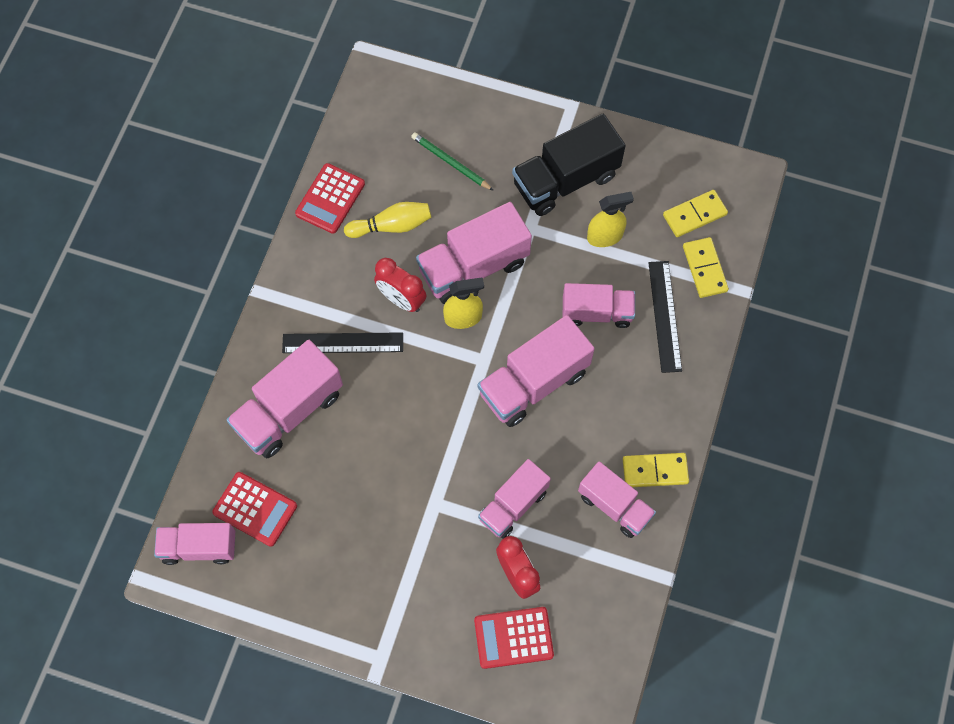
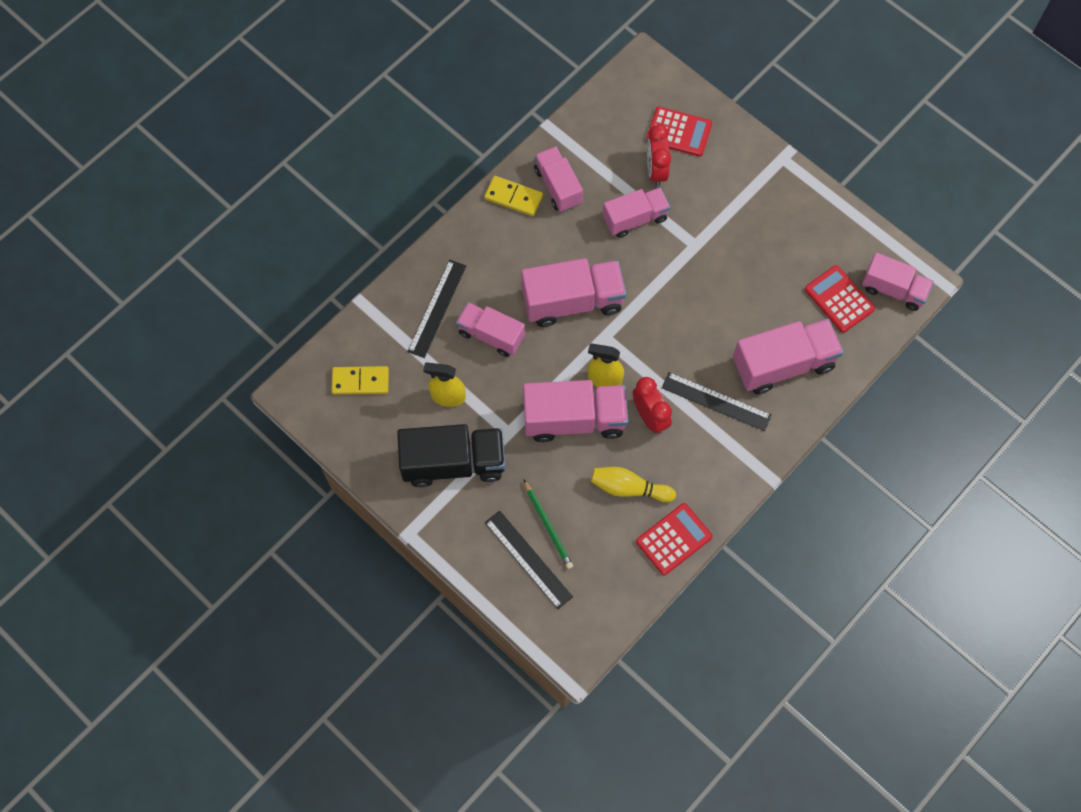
camera: 155 degrees left, 0 degrees up
(454, 128) = (528, 559): none -> black ruler
(705, 269) = (380, 332): yellow domino -> none

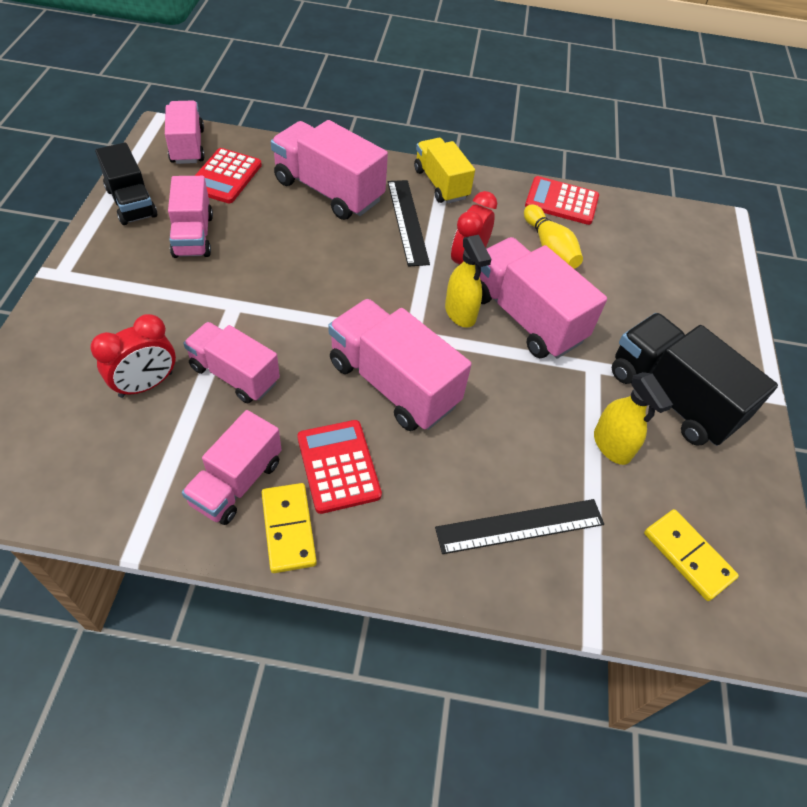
camera: 130 degrees left, 15 degrees down
(491, 335) = (502, 444): pink truck -> pink truck (193, 236)
(528, 559) = (687, 289): black ruler -> none
(548, 526) = (644, 289): green pencil -> none
(679, 132) = (67, 387): red calculator -> red calculator (338, 466)
(747, 455) = (441, 184): none -> yellow truck
(838, 225) = (131, 203): none -> black truck

